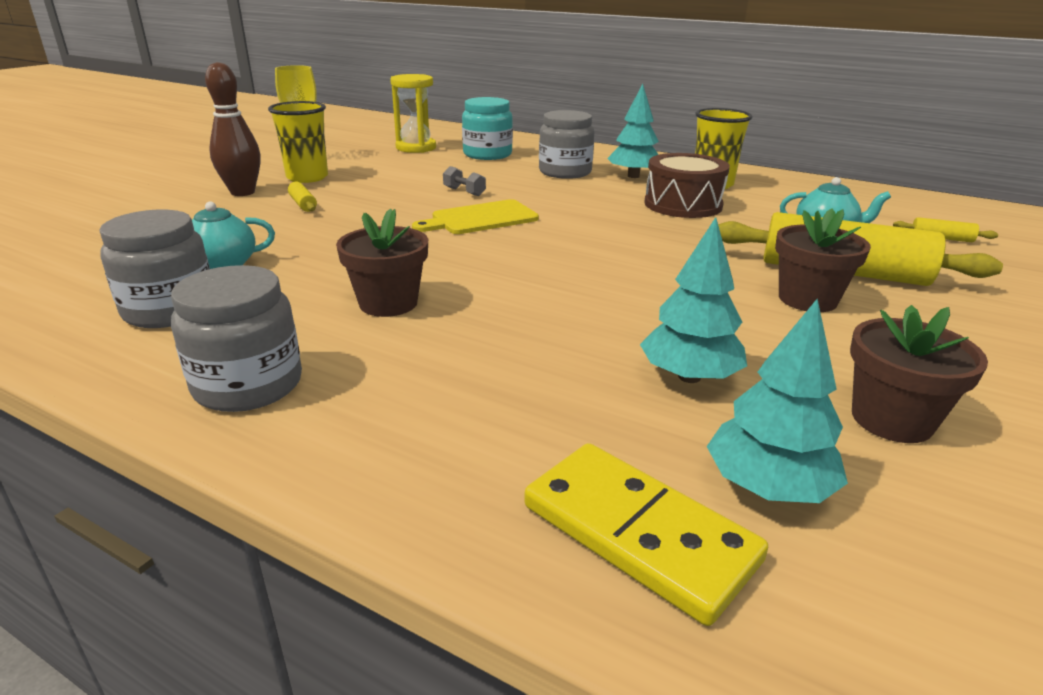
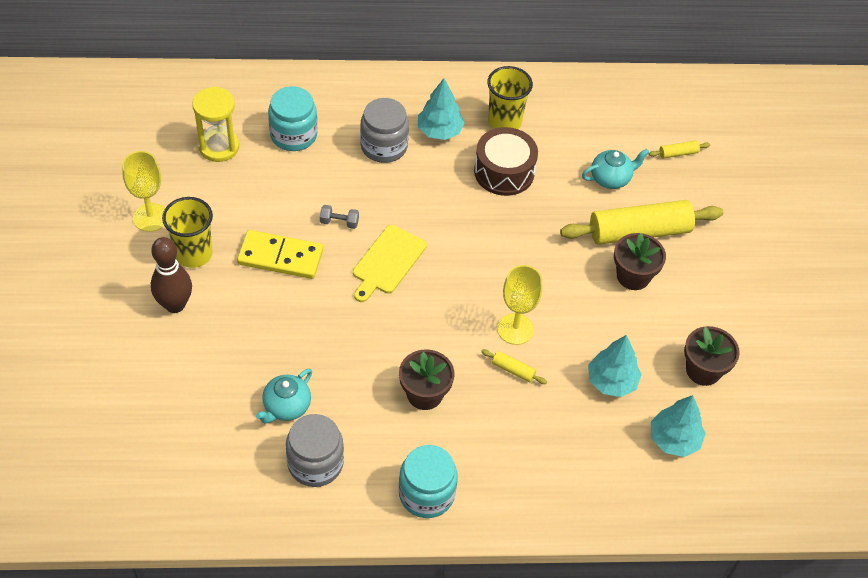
camera: 35 degrees left, 25 degrees up
(248, 385) = (426, 494): grey jar -> turquoise jar
(303, 204) = (243, 301): yellow rolling pin -> yellow rolling pin (513, 370)
(579, 292) = (515, 329): none -> yellow goblet
(639, 533) = (643, 487): yellow domino -> yellow domino (280, 257)

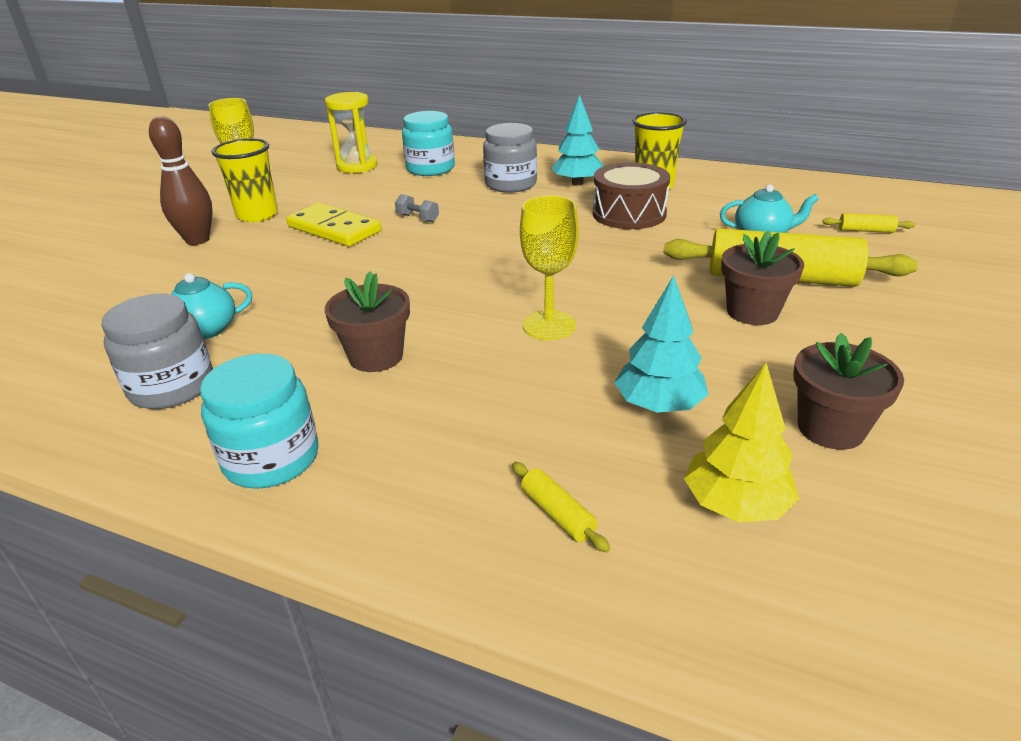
camera: 30 degrees right, 20 degrees down
(387, 262) = (441, 249): yellow cutting board -> none
(513, 370) = (515, 361): yellow rolling pin -> yellow rolling pin (557, 514)
(674, 439) = (735, 504): turquoise tree -> yellow tree

